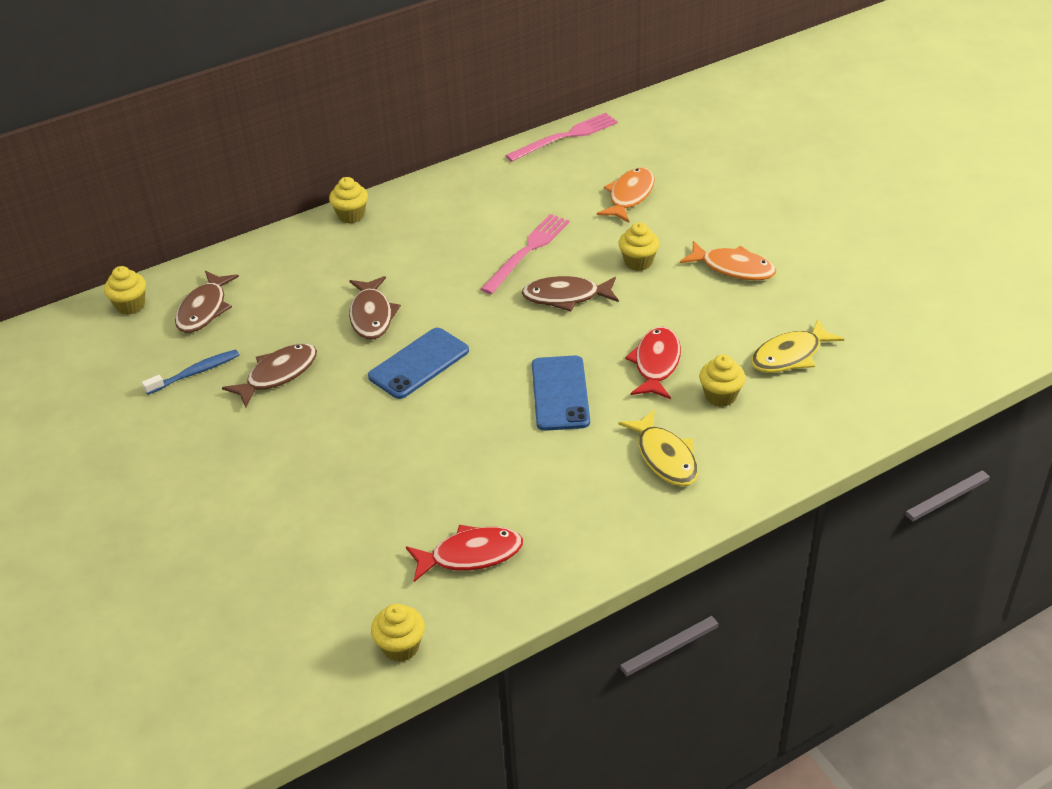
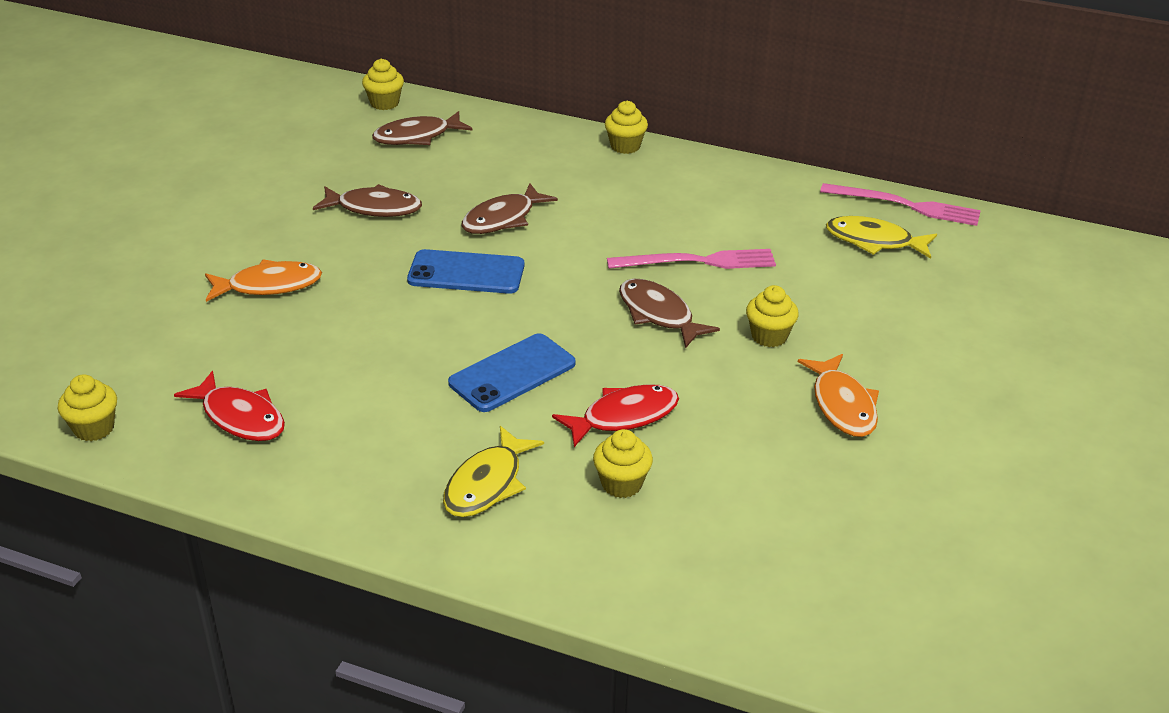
camera: 50 degrees right, 5 degrees down
(195, 373) = (335, 169): blue toothbrush -> none
(629, 196) = (867, 285): orange fish -> orange fish (269, 285)
(790, 355) = (745, 509): yellow fish -> yellow fish (874, 241)

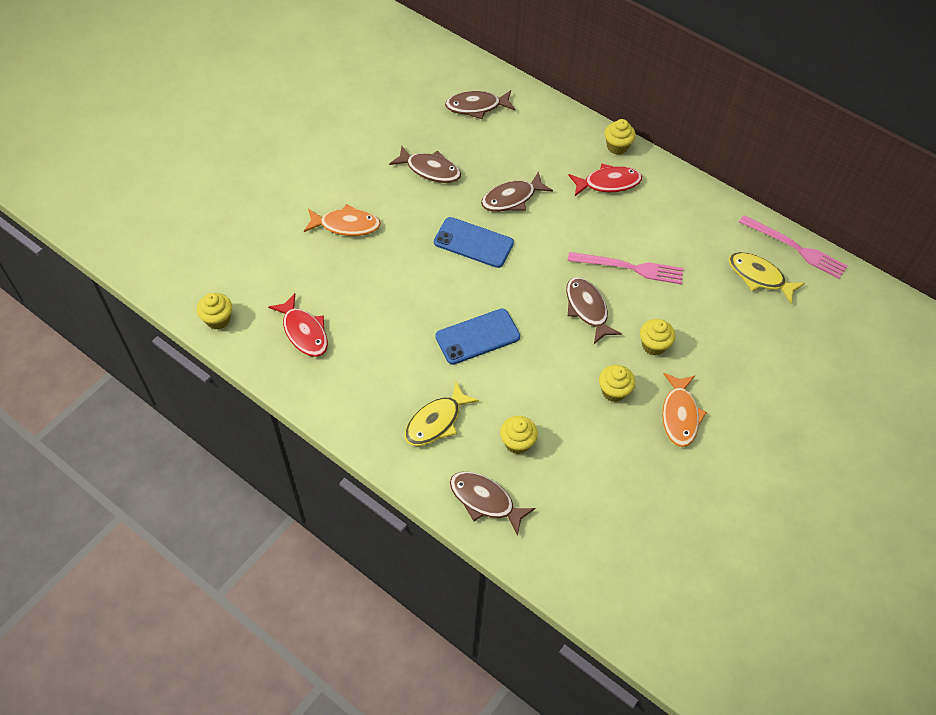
camera: 15 degrees right, 20 degrees up
(384, 103) = (463, 68): yellow cupcake -> yellow cupcake (614, 391)
(601, 565) = (485, 500): none -> brown fish
(623, 417) = (536, 389): red fish -> red fish (608, 183)

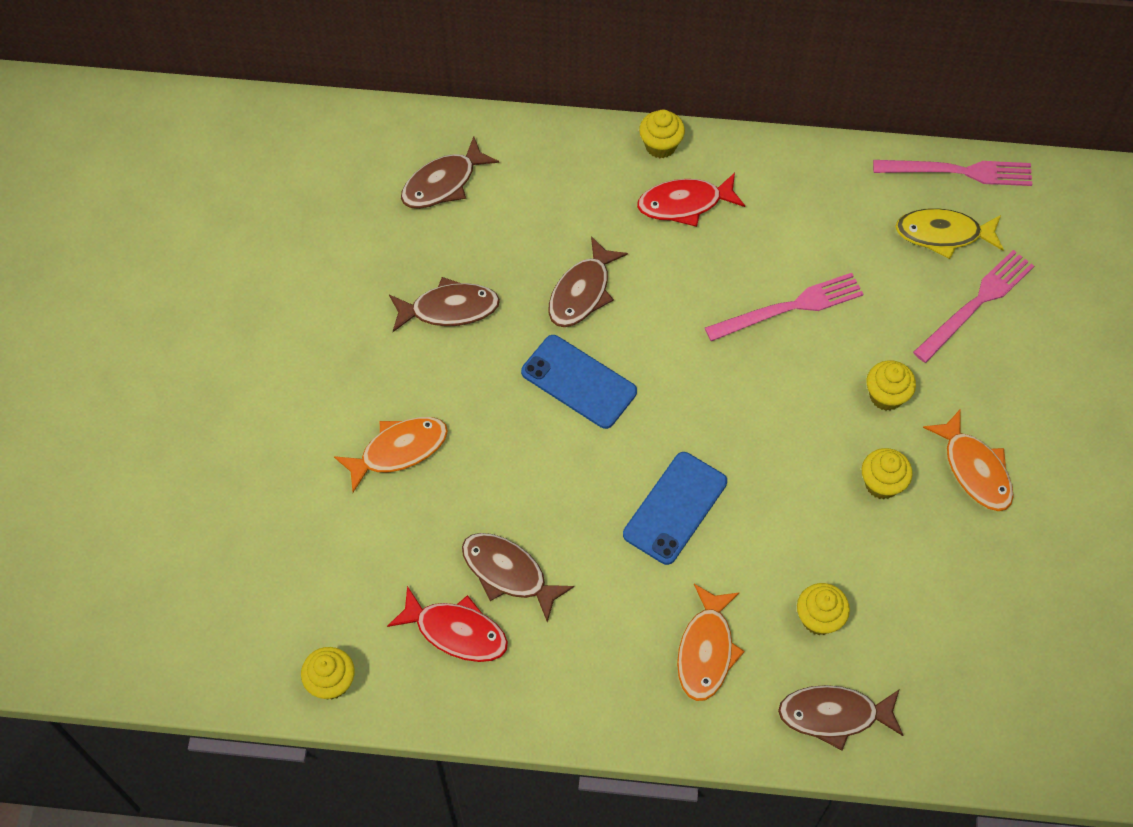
camera: 30 degrees left, 5 degrees up
(436, 421) = (706, 650): yellow fish -> orange fish
(473, 243) = (579, 382): blue phone -> blue phone turned 45 degrees clockwise
(587, 309) = (778, 393): brown fish -> brown fish (508, 573)
(608, 183) = (685, 204): red fish -> red fish turned 150 degrees counterclockwise
(751, 325) = (976, 303): none -> pink fork

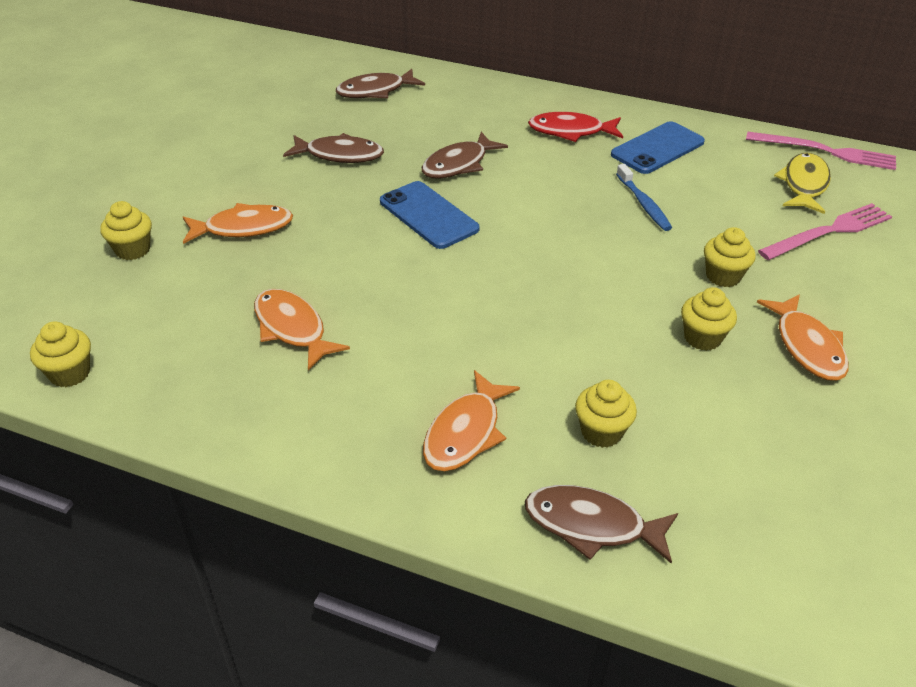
camera: 15 degrees right, 20 degrees down
(456, 631) = (215, 361): red fish -> none
(508, 573) = (292, 328): brown fish -> orange fish
(660, 146) = (563, 99): yellow cupcake -> yellow cupcake (132, 250)
(675, 508) = (480, 314): blue phone -> blue phone (657, 148)
(789, 307) = (643, 204): pink fork -> blue toothbrush
(943, 234) = (804, 184): yellow fish -> yellow fish turned 90 degrees clockwise

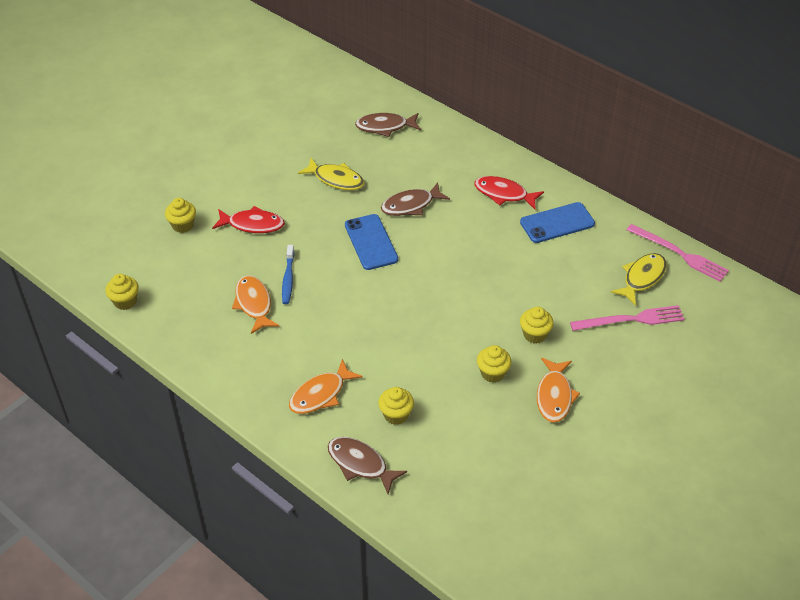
camera: 20 degrees right, 5 degrees up
(243, 228) = (252, 224): orange fish -> red fish
(340, 155) = (336, 179): brown fish -> yellow fish
(643, 204) = (518, 267): blue toothbrush -> blue toothbrush (288, 279)

